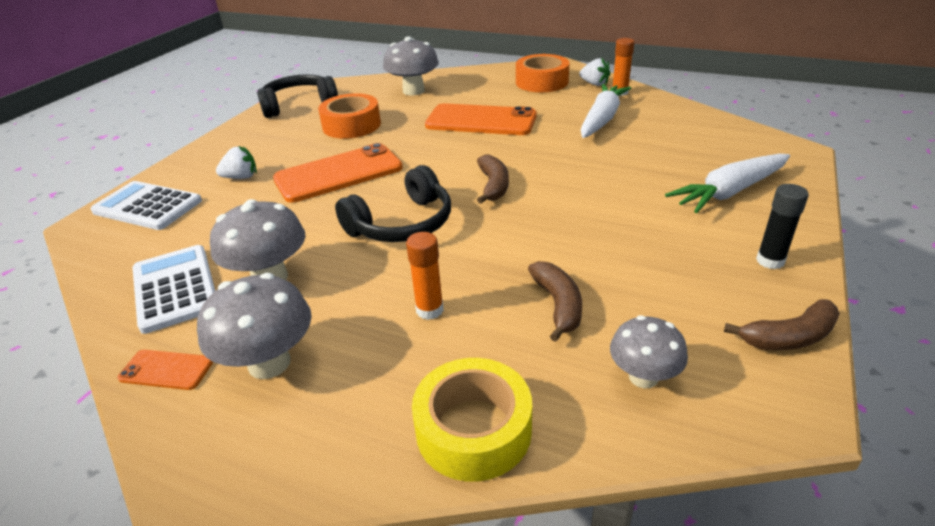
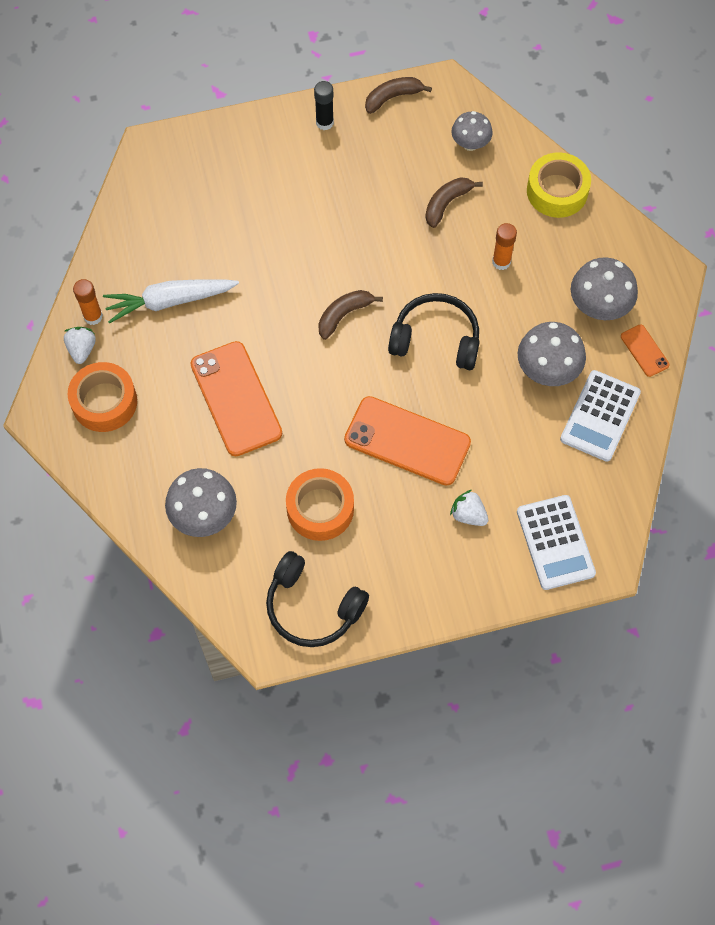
camera: 130 degrees left, 30 degrees up
(729, 192) = (249, 167): white carrot -> none
(789, 337) = (392, 97): brown banana -> brown banana turned 60 degrees counterclockwise

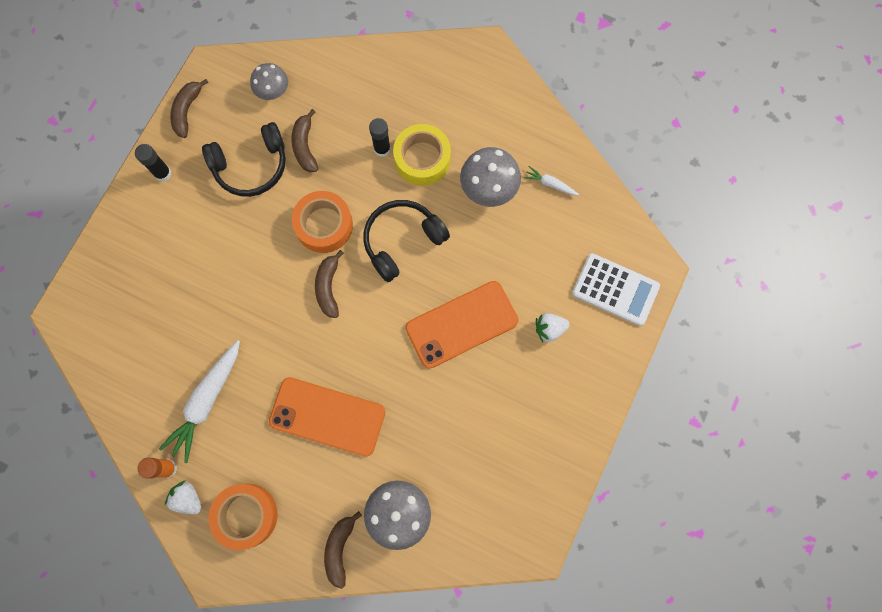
camera: 50 degrees left, 10 degrees up
(136, 492) = (339, 548): none -> brown banana
(312, 607) = (530, 491): black headphones -> black headphones (251, 166)
(320, 509) = (462, 426): orange tape -> orange tape (324, 225)
(501, 262) = (382, 149): orange glue stick -> black glue stick
(557, 191) = (362, 68): yellow tape -> yellow tape (422, 159)
(599, 306) = (471, 116): grey mushroom -> none
(600, 416) = (550, 184): white calculator -> white carrot
(644, 351) = (527, 116): orange phone -> none

